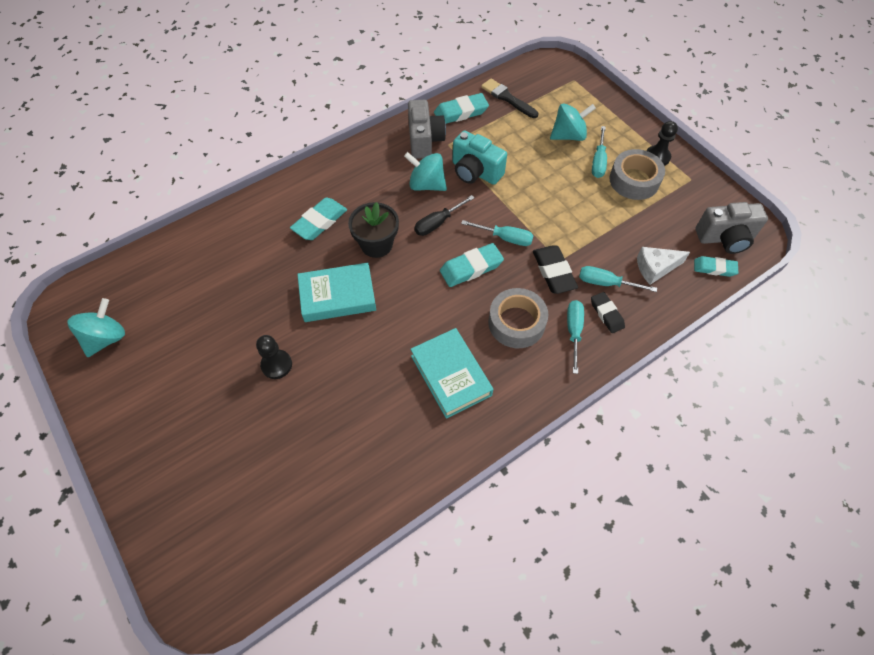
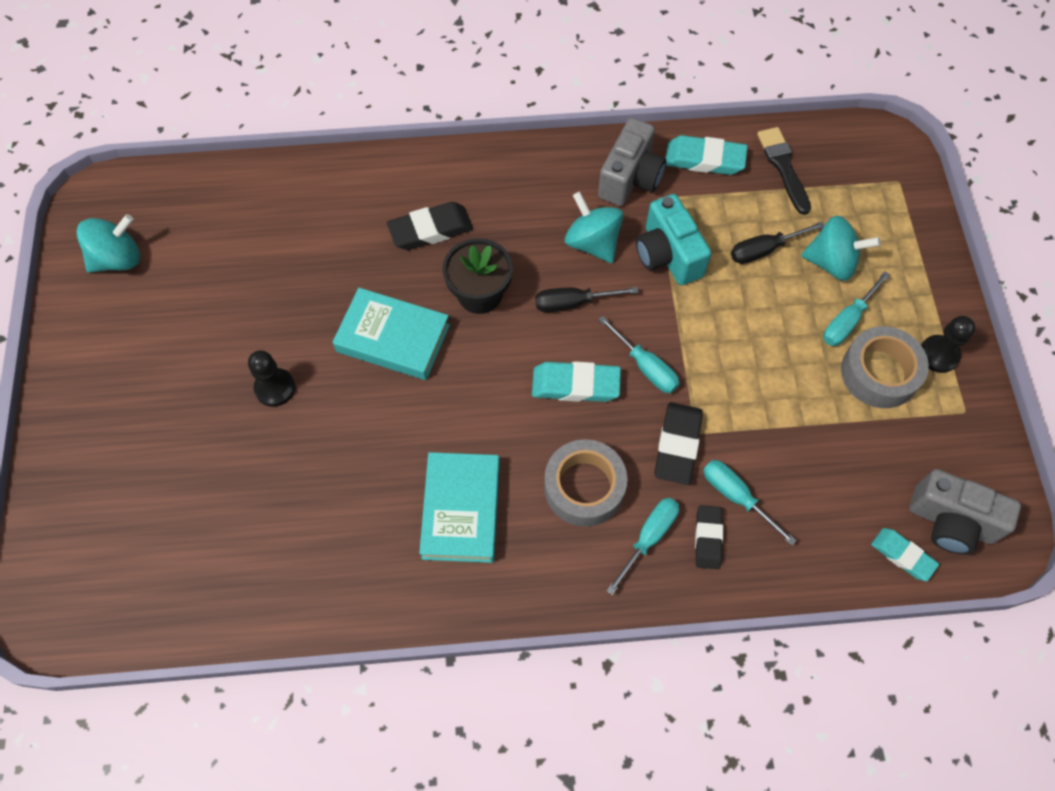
camera: 30 degrees right, 5 degrees up
(319, 222) = (430, 230): turquoise eraser -> black eraser
(527, 145) = (763, 250): none -> black screwdriver
(655, 268) = (819, 512): white cheese -> none

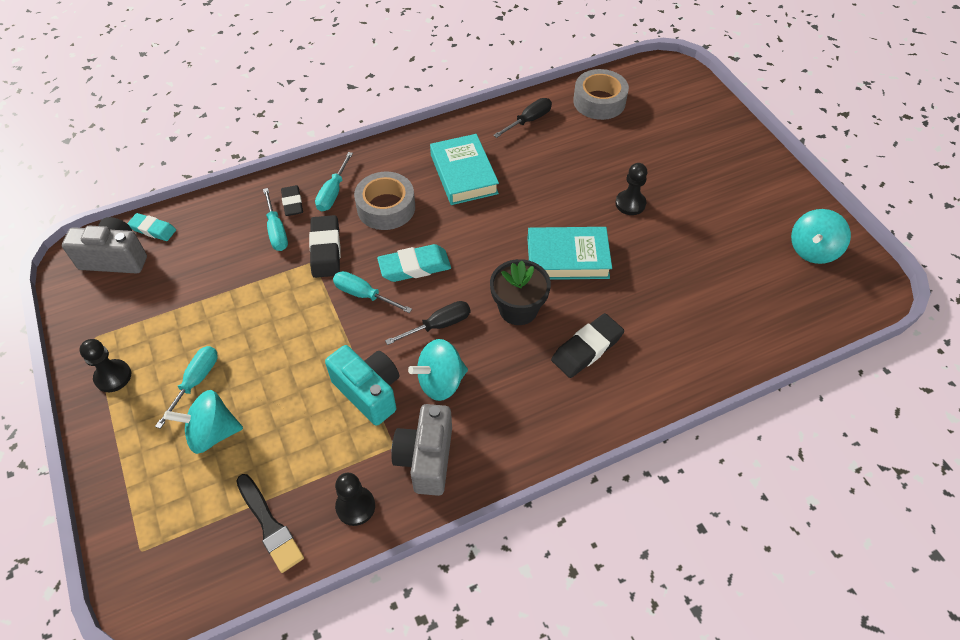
camera: 160 degrees right, 10 degrees down
(592, 242) = (440, 382): turquoise spinning top -> turquoise spinning top turned 120 degrees clockwise
(704, 159) = (355, 506): turquoise eraser -> black pawn
(735, 496) = (277, 231): turquoise screwdriver -> turquoise screwdriver turned 45 degrees clockwise
(763, 250) = (279, 424): black screwdriver -> black screwdriver (529, 120)
(879, 373) = (167, 346): grey tape -> grey tape (599, 101)

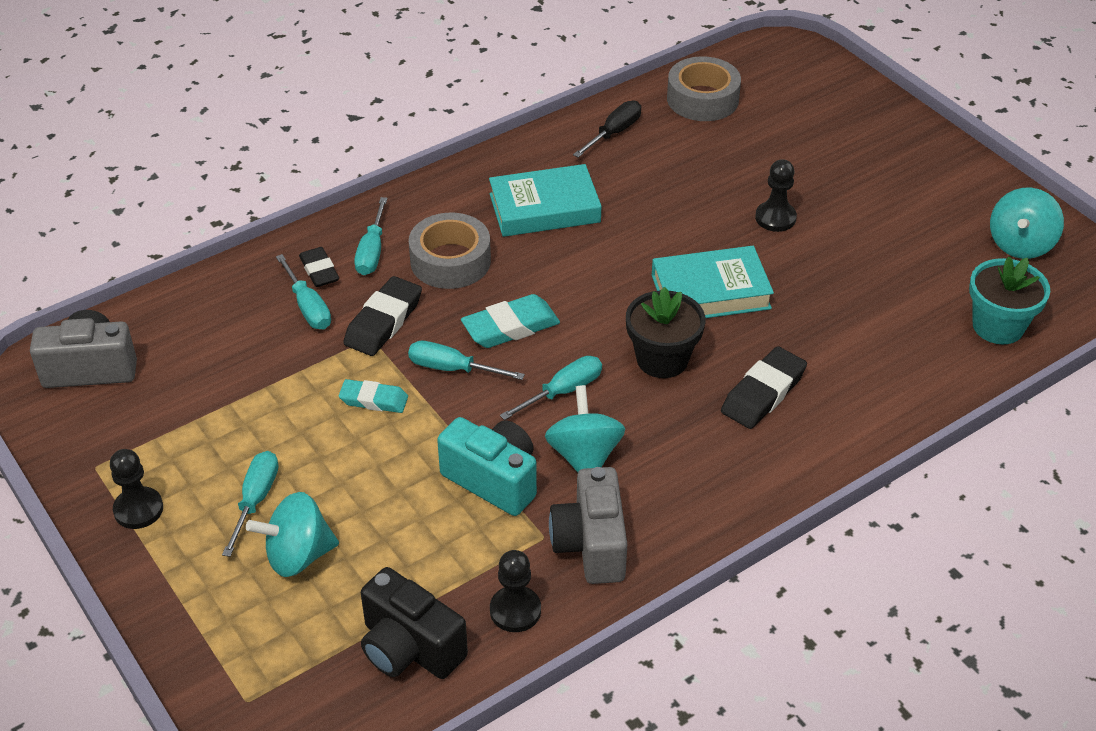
camera: 10 degrees left, 10 degrees down
(153, 229) = (132, 326): turquoise eraser -> turquoise eraser (374, 400)
(270, 525) = (409, 648): black brush -> black camera
(326, 250) = (383, 322): black eraser -> black eraser turned 45 degrees clockwise
(439, 325) = (564, 391): black screwdriver -> turquoise screwdriver
(440, 382) = (584, 456): turquoise spinning top -> turquoise spinning top turned 120 degrees clockwise
(464, 174) = (544, 208): turquoise book -> turquoise book turned 75 degrees counterclockwise
(780, 317) = (998, 326): none -> turquoise flower pot

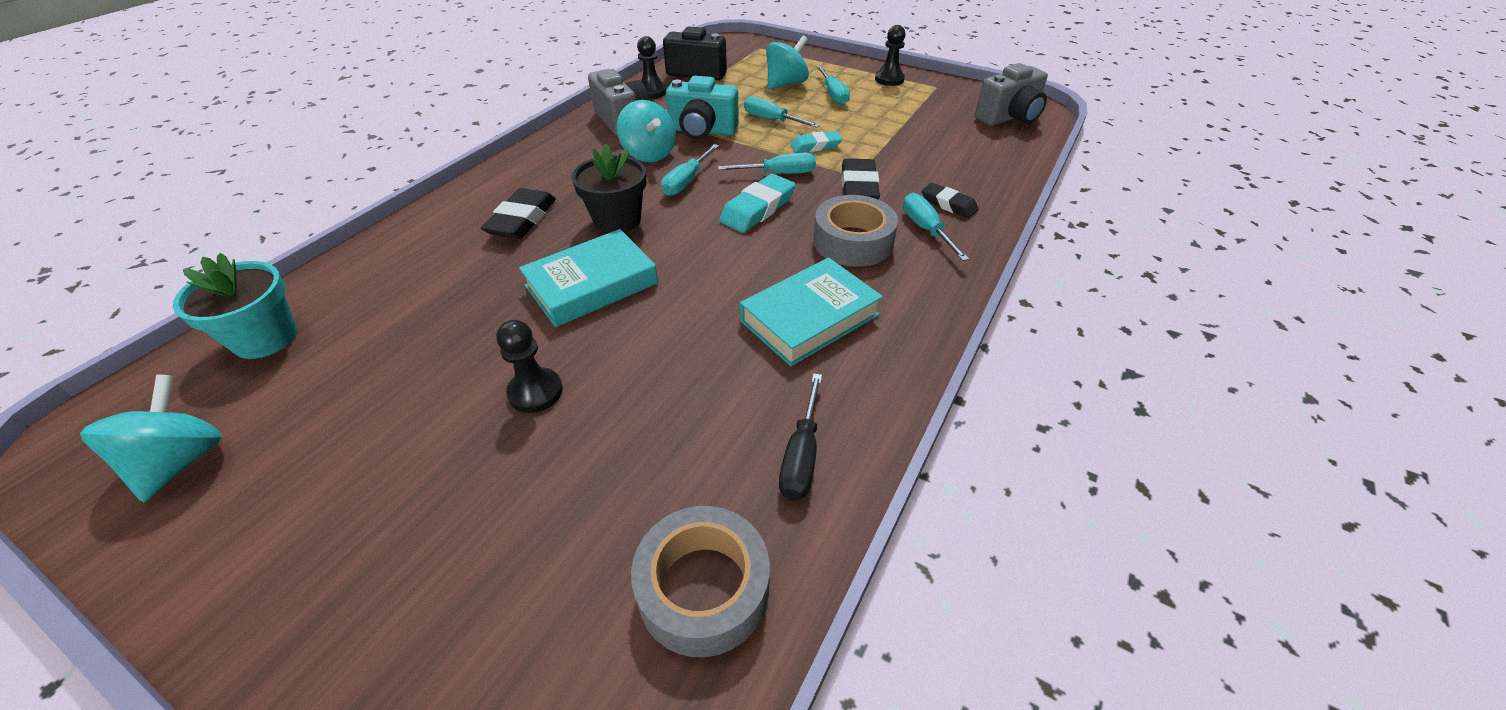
camera: 155 degrees right, 0 degrees up
(308, 308) = (923, 180): turquoise screwdriver -> turquoise screwdriver (771, 120)

